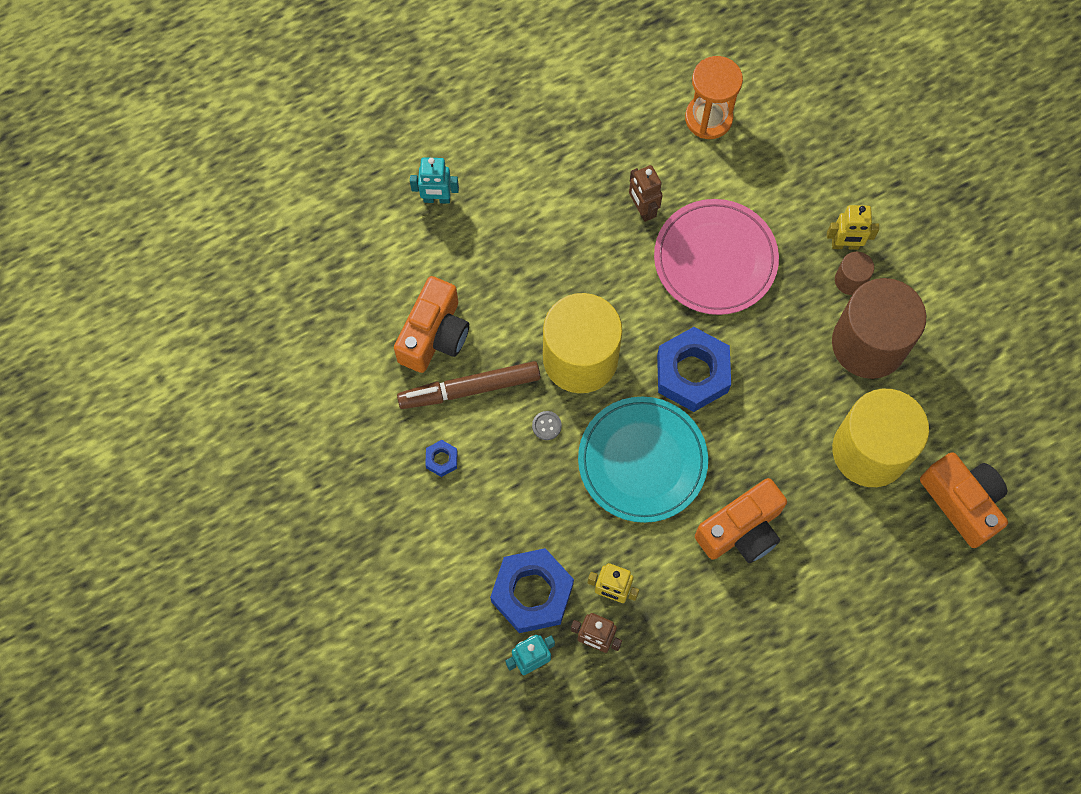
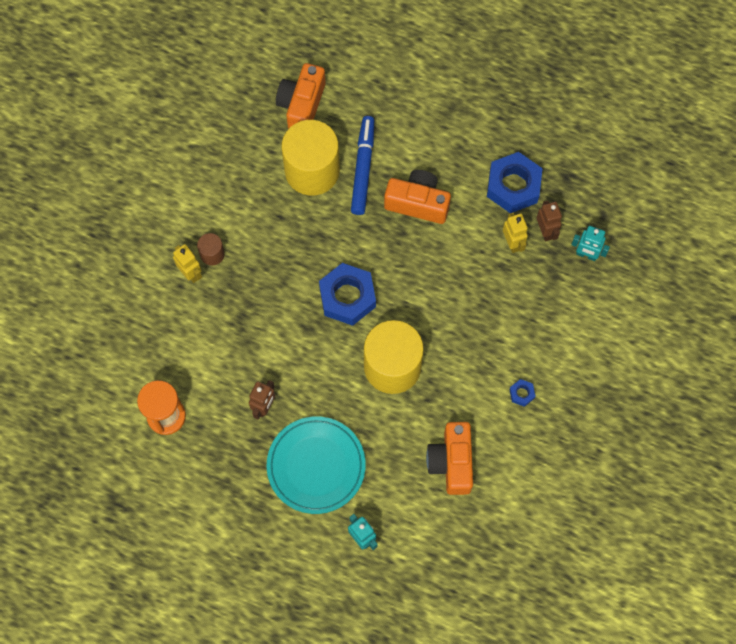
camera: 130 degrees left, 0 degrees up
(434, 335) = (452, 462): orange camera -> orange camera turned 75 degrees counterclockwise
(469, 389) = (466, 413): brown marker -> none
(532, 593) = (551, 283): blue nut -> blue nut (513, 186)
(546, 426) = (450, 352): grey button -> none
(642, 461) = (424, 284): turquoise plate -> turquoise plate (316, 466)
(715, 259) = (262, 339): pink plate -> none
(830, 506) = (363, 168): none -> blue marker
(868, 344) = (245, 216): brown cylinder -> none

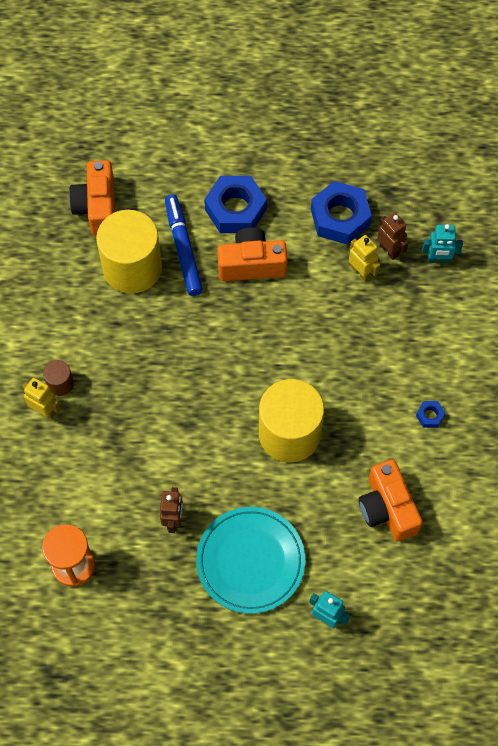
camera: 20 degrees left, 5 degrees down
(347, 297) = (217, 380): blue nut -> blue nut (235, 209)

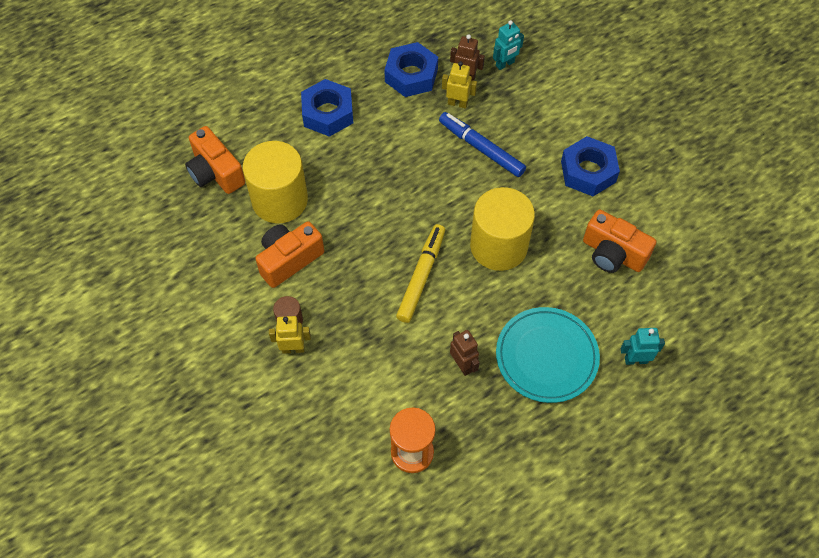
camera: 35 degrees left, 5 degrees down
(183, 248) = (309, 163): blue marker -> blue marker (481, 148)
(199, 417) = (421, 276): none -> yellow marker
(251, 264) = (372, 144): orange camera -> orange camera (289, 260)
(430, 416) = (588, 171): blue nut -> blue nut, size x2.31

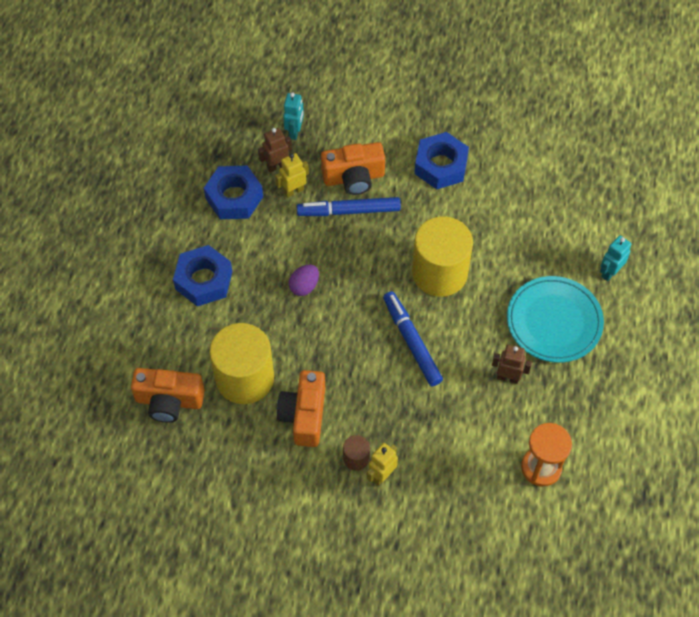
camera: 45 degrees left, 0 degrees up
(390, 173) = (304, 286): none -> purple egg
(421, 276) = (411, 342): yellow marker -> blue marker
(613, 253) = (519, 211): orange camera -> orange camera (354, 177)

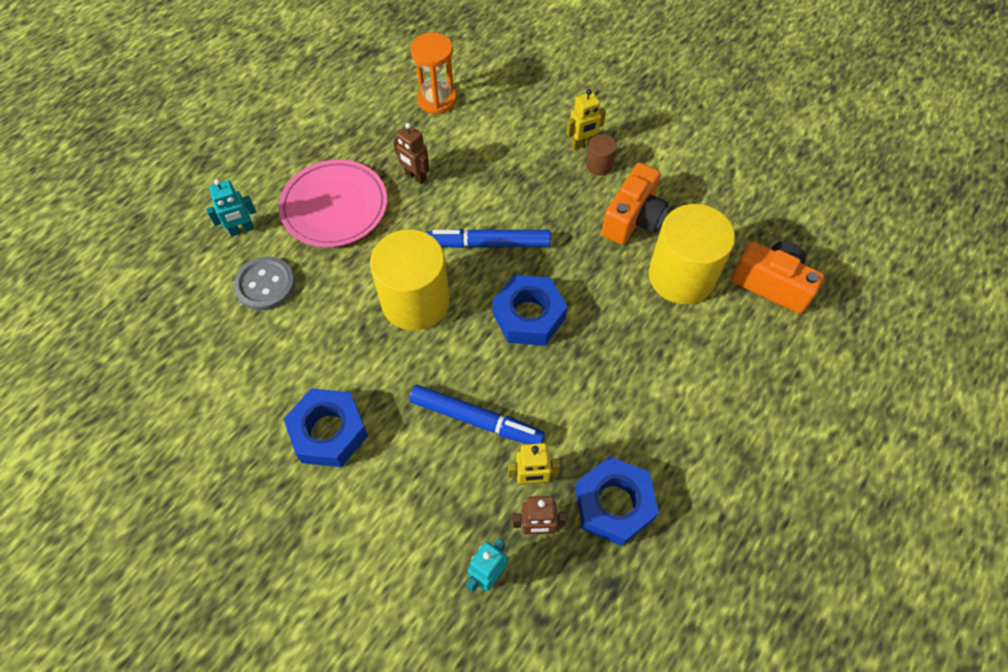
camera: 155 degrees left, 0 degrees up
(204, 280) = (692, 404): blue nut -> blue nut (529, 316)
(304, 286) = (574, 348): purple egg -> none
(354, 177) = (445, 464): orange camera -> none
(411, 342) = (488, 243): blue marker -> blue marker turned 90 degrees clockwise
(554, 321) = (334, 207): turquoise plate -> pink plate
(557, 239) = (265, 285): none -> grey button

